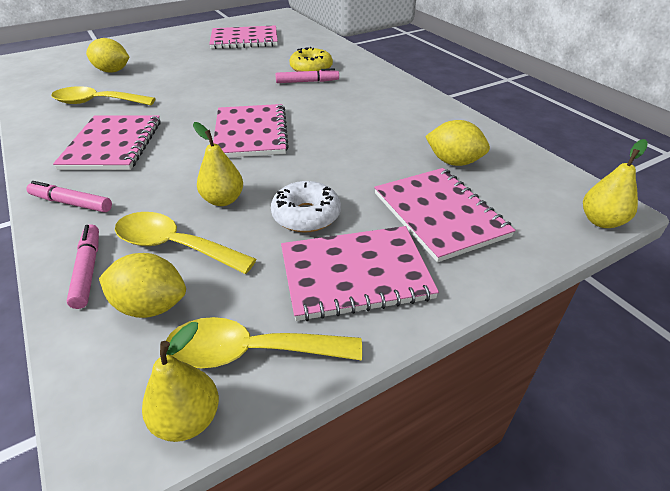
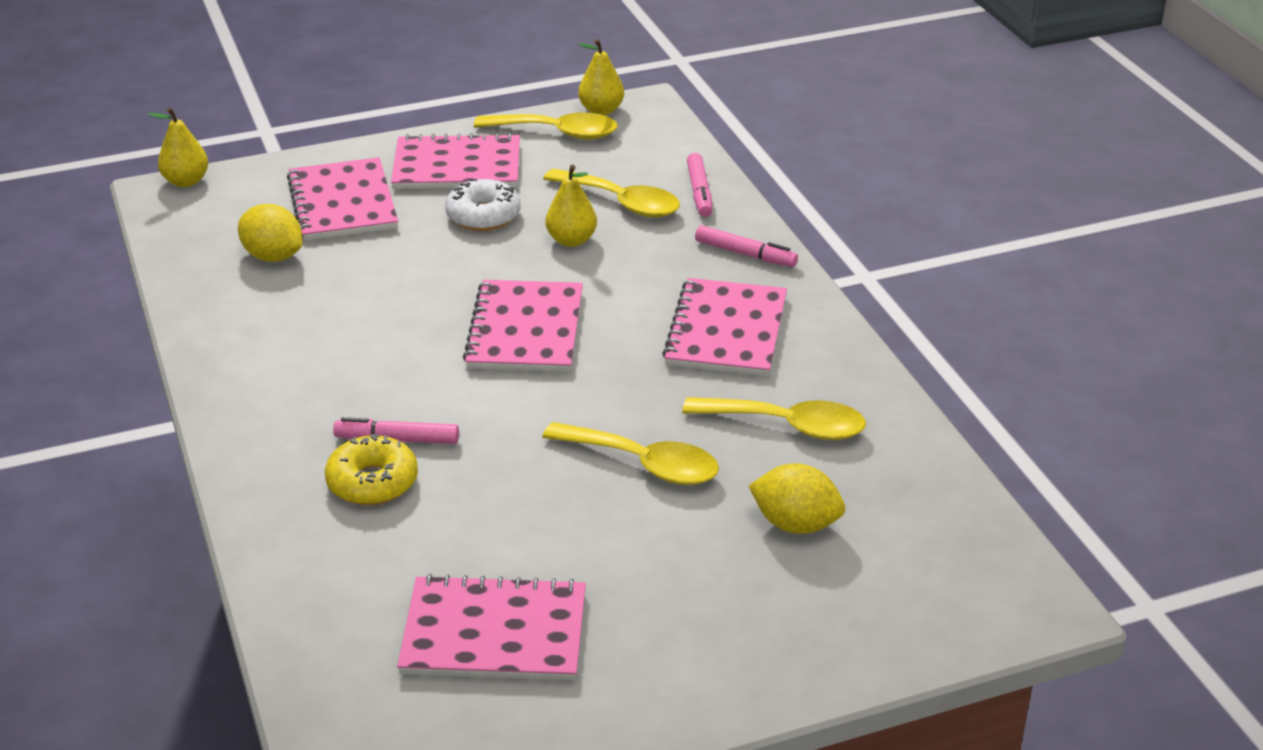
camera: 170 degrees left, 5 degrees down
(151, 306) = (636, 163): yellow lemon -> none
(180, 83) = (643, 464): none -> yellow spoon

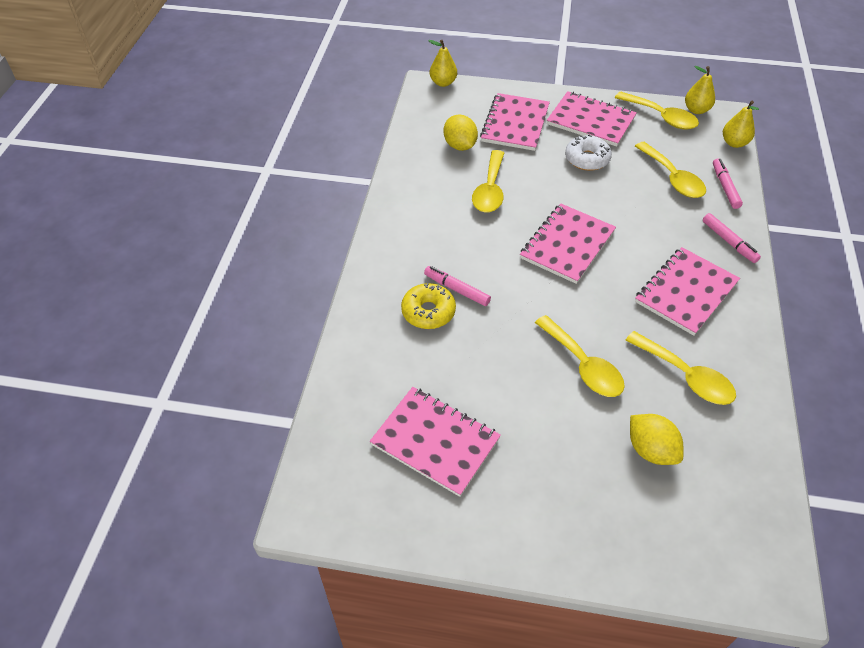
camera: 30 degrees right, 15 degrees up
(362, 299) = (490, 190): none -> yellow spoon
(571, 240) = (628, 194): yellow pear -> yellow pear (734, 143)
(699, 192) = (725, 187): pink marker -> pink marker turned 150 degrees clockwise

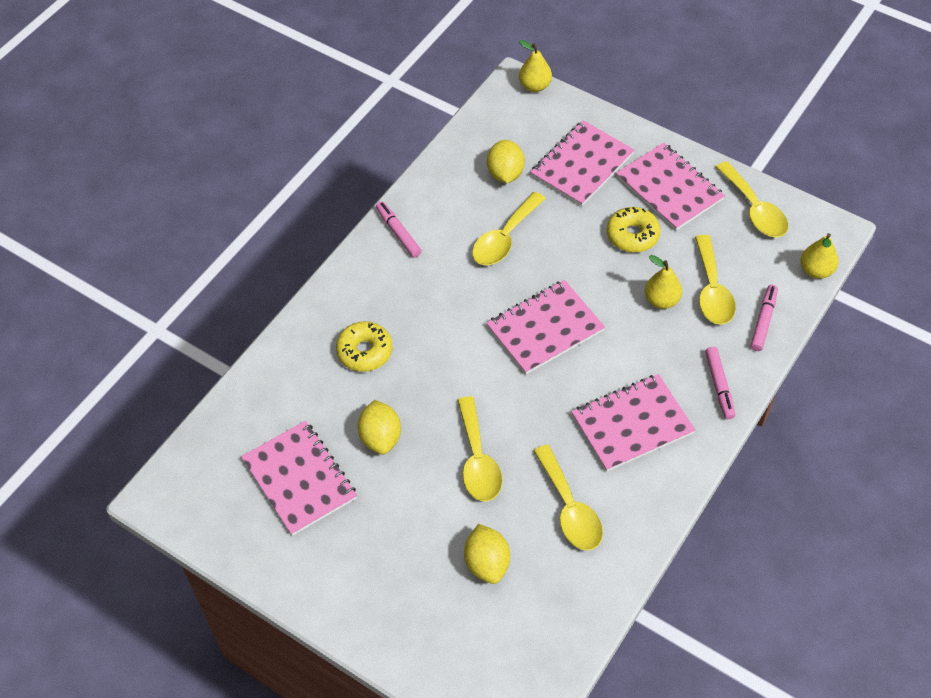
camera: 25 degrees right, 5 degrees up
(456, 289) = (405, 338): pink marker -> pink marker (398, 233)
(487, 377) = (380, 437): none -> yellow lemon
(587, 159) = (632, 235): white donut -> yellow donut
(696, 110) = (803, 213): yellow pear -> yellow pear (661, 300)

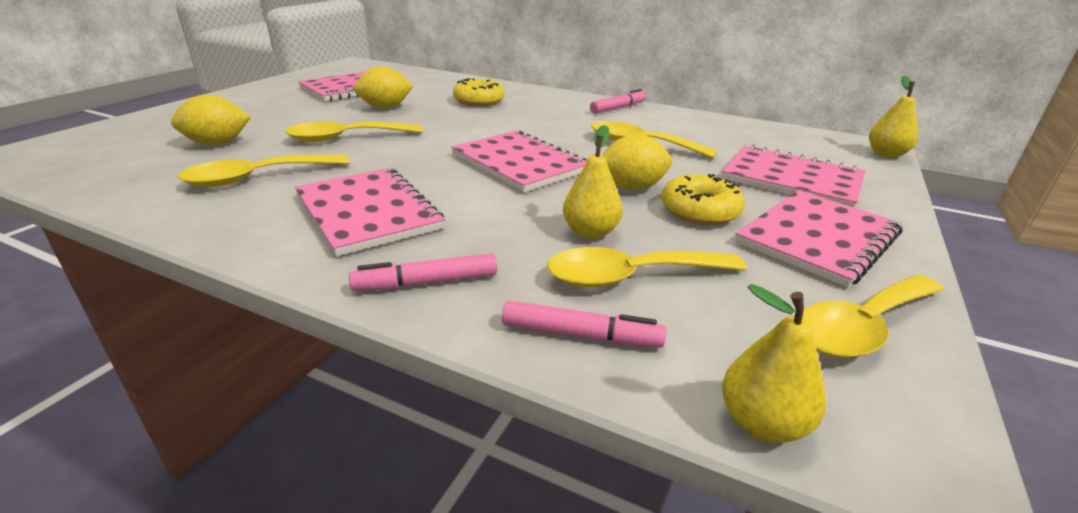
camera: 80 degrees right, 25 degrees down
(505, 173) = (733, 143): yellow lemon -> yellow lemon (631, 187)

